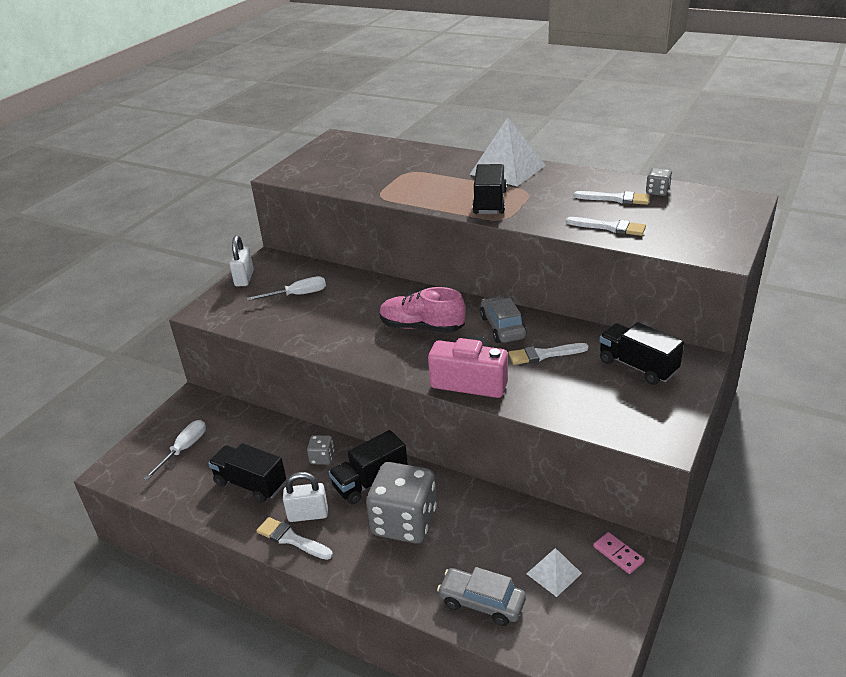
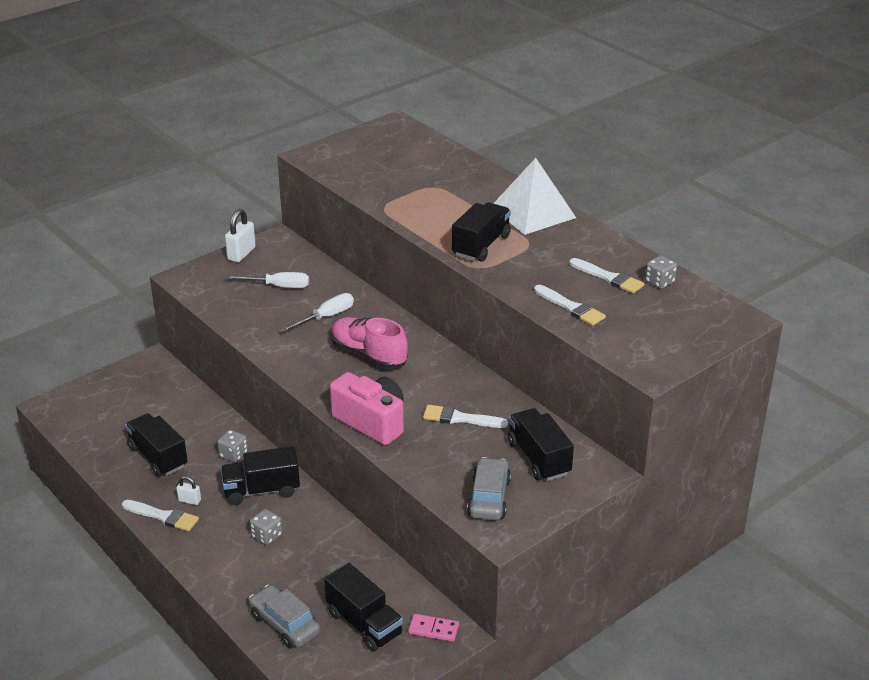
camera: 20 degrees right, 0 degrees up
(184, 449) = (120, 406): white screwdriver -> white screwdriver (326, 317)
(291, 539) = (163, 516): white brush -> white brush turned 150 degrees clockwise
(308, 514) = (189, 500): white padlock -> white padlock, size x0.56
(404, 522) = (267, 536): grey dice -> grey dice, size x0.43
(502, 327) = (443, 379): grey car -> grey car (489, 498)
(553, 573) = (364, 624): white pyramid -> black truck
(618, 554) = (433, 629): pink domino -> pink domino turned 60 degrees counterclockwise

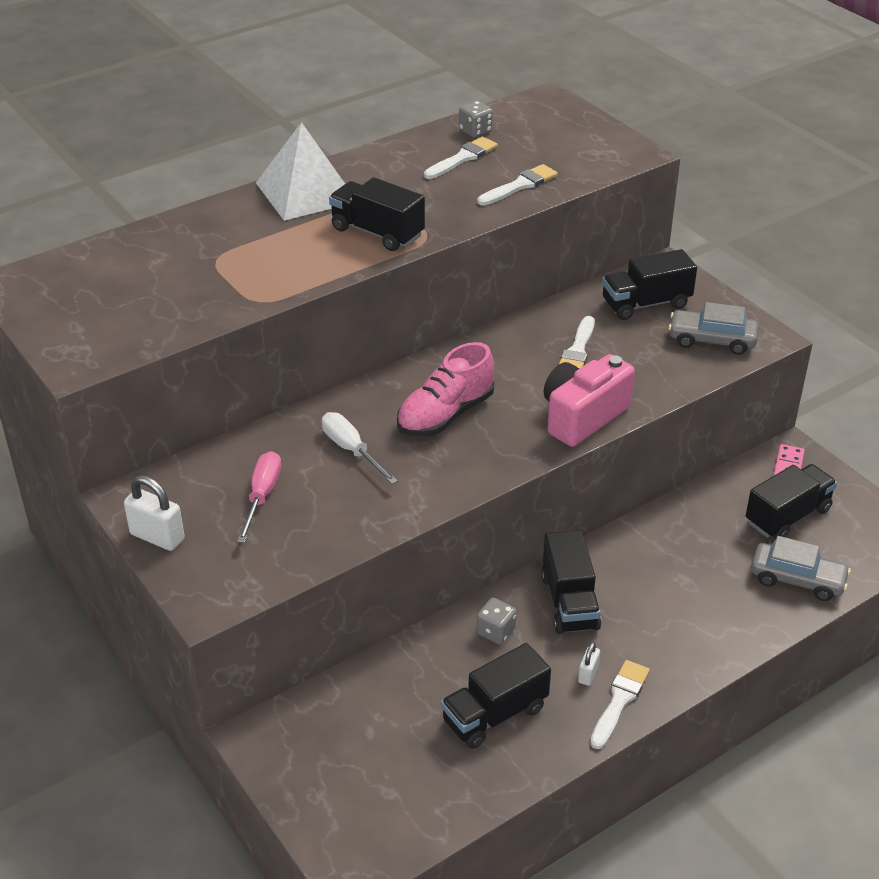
camera: 85 degrees left, 5 degrees up
(267, 536) = (653, 596): grey dice -> none
(278, 286) = (262, 496): white screwdriver -> pink screwdriver
(285, 624) = (797, 579): grey car -> grey car turned 120 degrees counterclockwise

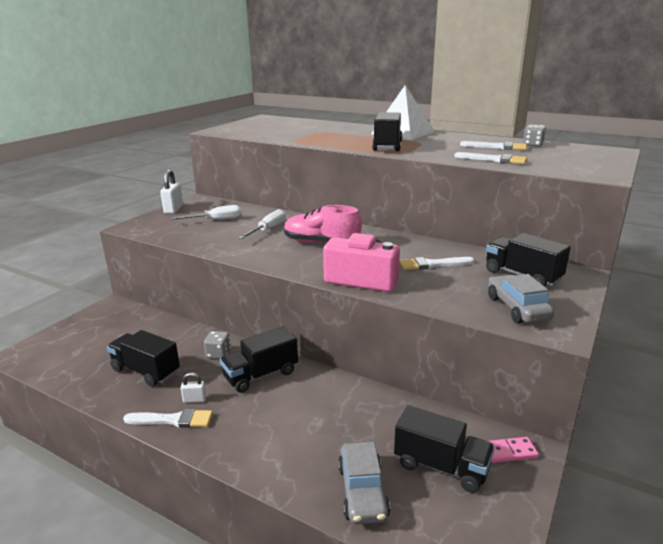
camera: 65 degrees right, 15 degrees down
(262, 496) = (216, 220): pink screwdriver -> white screwdriver

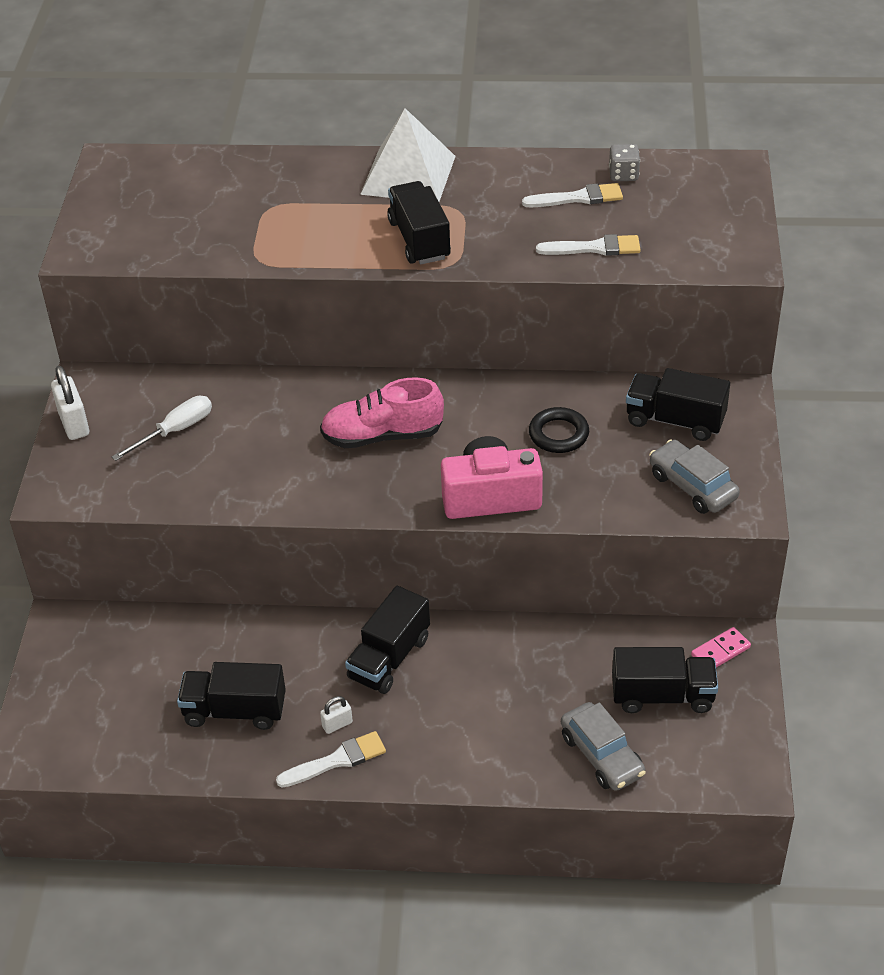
camera: 25 degrees left, 20 degrees up
(218, 354) = (307, 647): grey dice -> none
(268, 229) = (278, 427): white screwdriver -> none
(432, 264) = (558, 434): white brush -> black ring

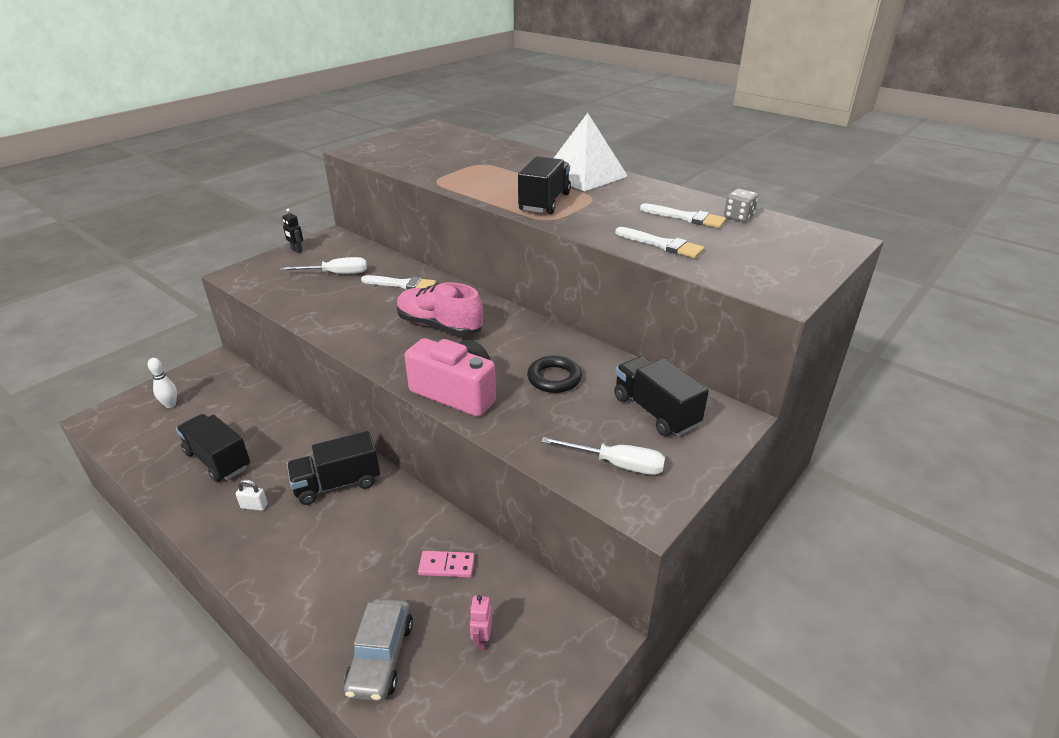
camera: 35 degrees right, 10 degrees down
(74, 424) = (296, 250): white padlock -> black robot
(86, 694) = (170, 404): none -> white bowling pin
(336, 760) = (222, 529): white brush -> white brush (402, 284)
(662, 696) = (482, 640): black truck -> pink robot
(692, 486) = (616, 464): grey car -> white screwdriver
(720, 651) = (569, 634): pink domino -> pink domino (446, 566)

